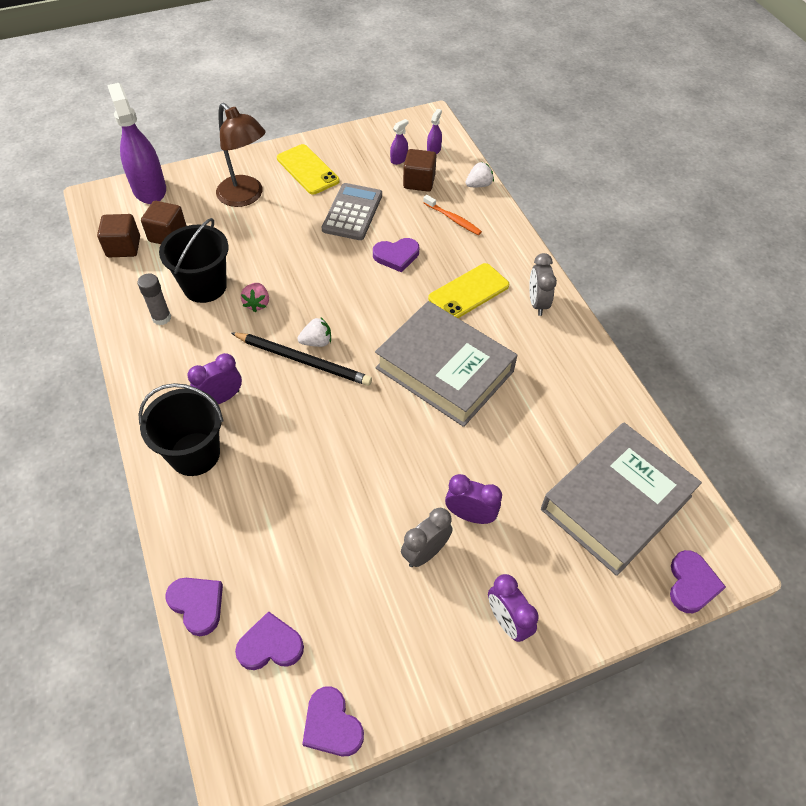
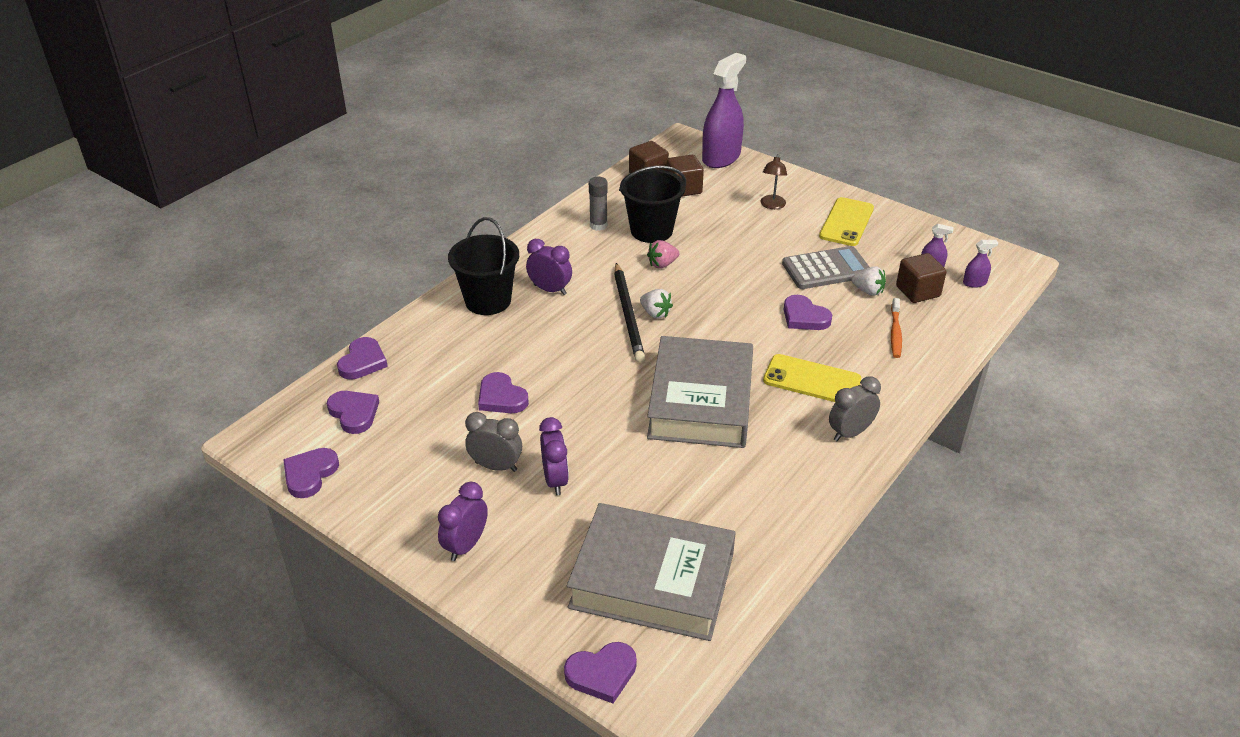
camera: 60 degrees right, 15 degrees down
(246, 197) = (772, 205): brown lamp -> brown lamp, size x0.53
(339, 507) = (501, 397): none -> purple heart
(479, 185) = (965, 331): white strawberry -> white strawberry (868, 291)

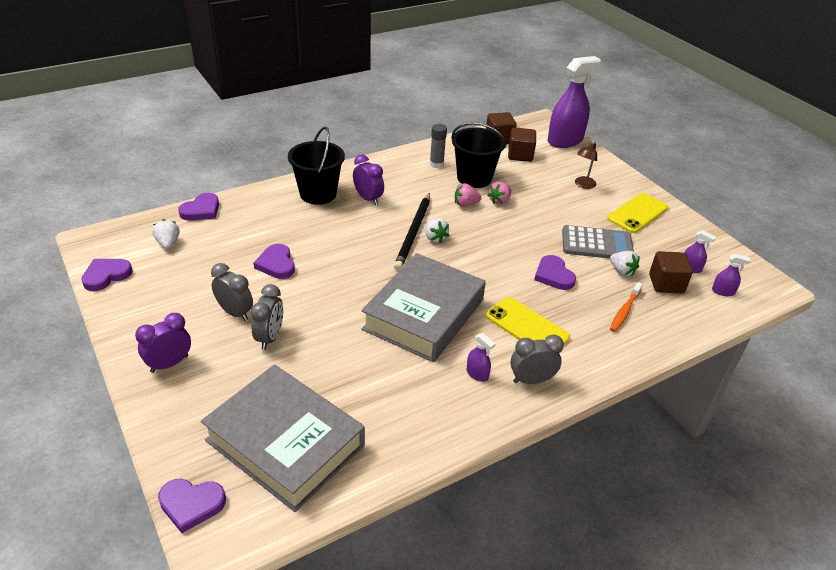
camera: 20 degrees right, 0 degrees up
(354, 413) = (168, 243): purple heart -> white strawberry
(555, 480) = (270, 337): purple clock -> grey clock
(696, 250) = (499, 201): none -> pink strawberry
(794, 445) = (477, 374): none -> purple spray bottle

